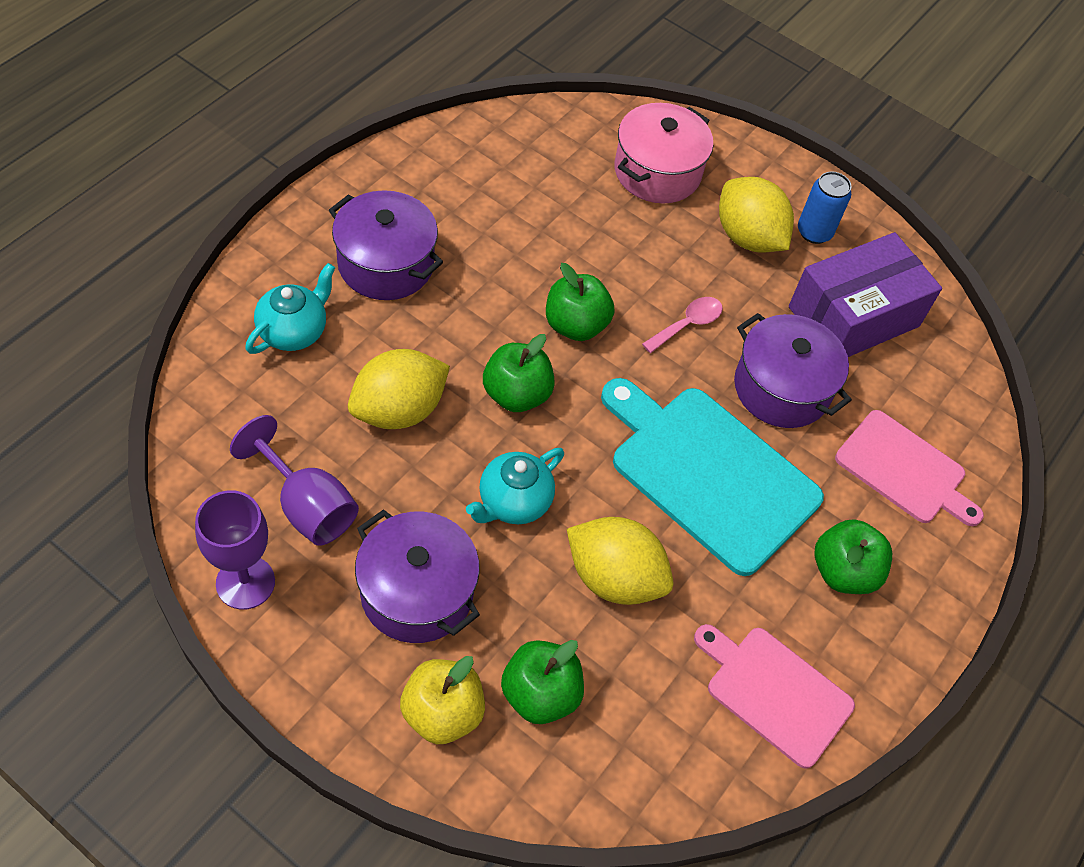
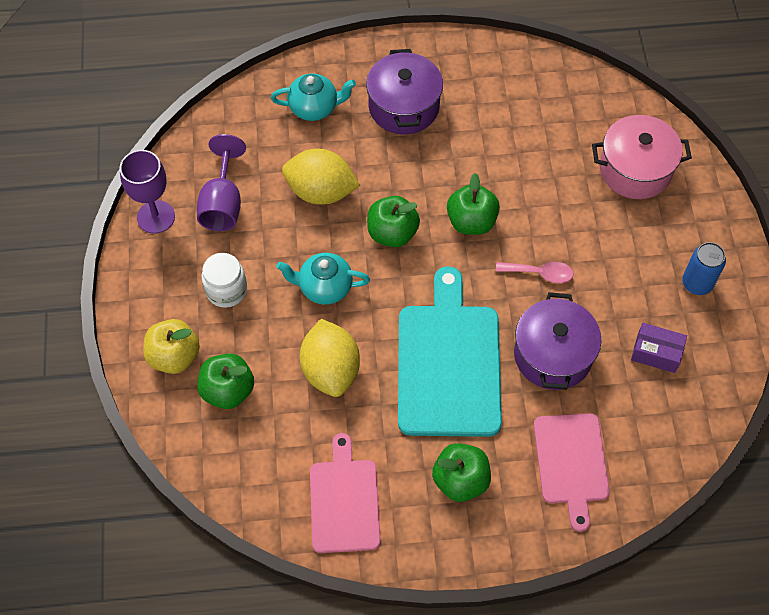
camera: 55 degrees right, 5 degrees up
(417, 592) = (226, 290): purple pot -> white jar
(748, 237) = (646, 253): yellow lemon -> none
(853, 316) = (656, 353): purple box -> purple box, size x0.49

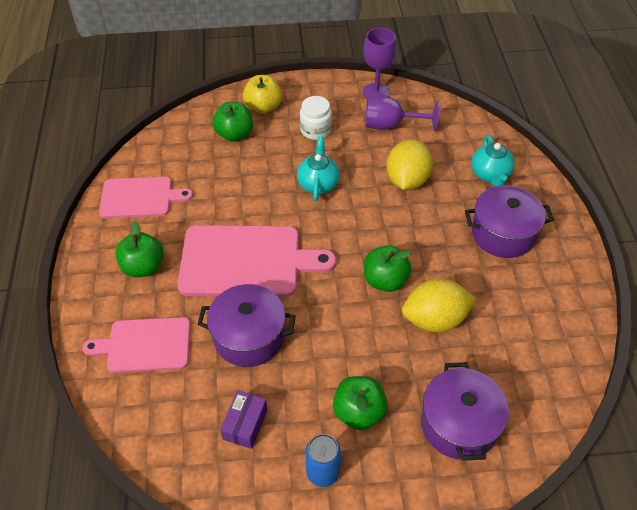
camera: 90 degrees right, 10 degrees down
(330, 370) = (246, 188): yellow lemon -> yellow lemon (434, 319)
(392, 233) = (370, 225): green apple -> green apple (358, 412)
(448, 363) = (246, 261): turquoise cutting board -> pink cutting board
(540, 273) = (332, 331): pink spoon -> none
(635, 169) = (459, 424): pink pot -> purple pot

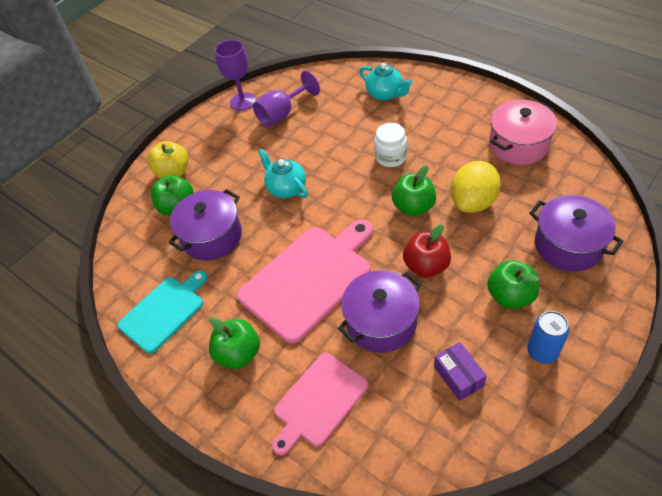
camera: 40 degrees left, 0 degrees up
(140, 197) = (164, 311): pink cutting board -> turquoise cutting board
(315, 130) = (235, 157): white jar -> white jar (391, 157)
(332, 330) = (426, 266): none -> red apple
(407, 180) = (340, 138): yellow lemon -> none
(502, 233) = (440, 120): purple pot -> purple pot (212, 236)
(539, 311) = (518, 145): none -> pink pot

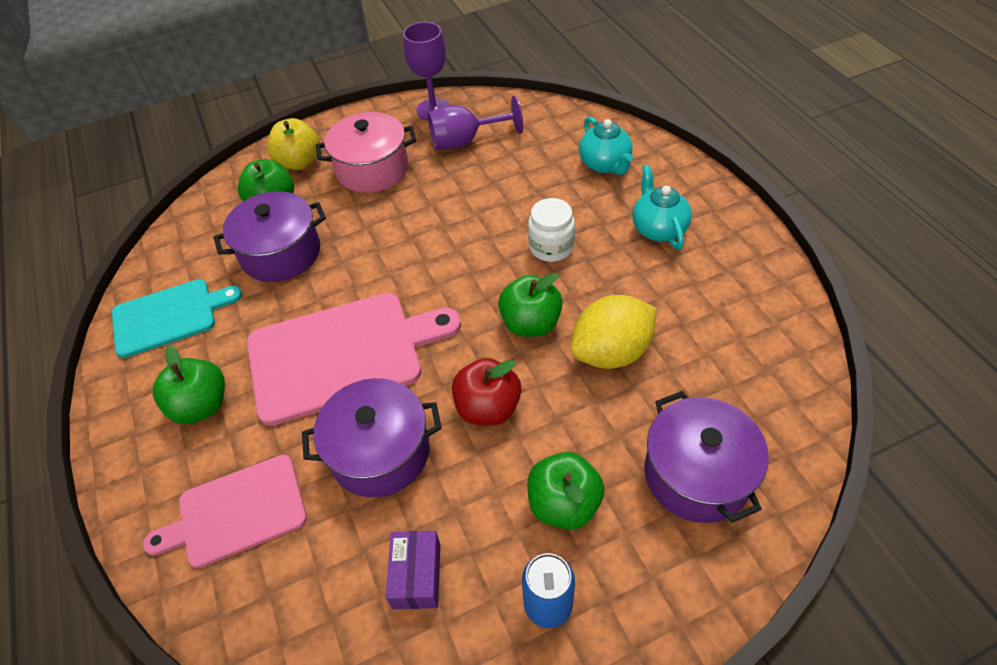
camera: 25 degrees right, 0 degrees up
(286, 188) = (401, 232): turquoise teapot -> turquoise teapot (658, 228)
(518, 145) = (731, 302): pink pot -> pink pot (372, 169)

